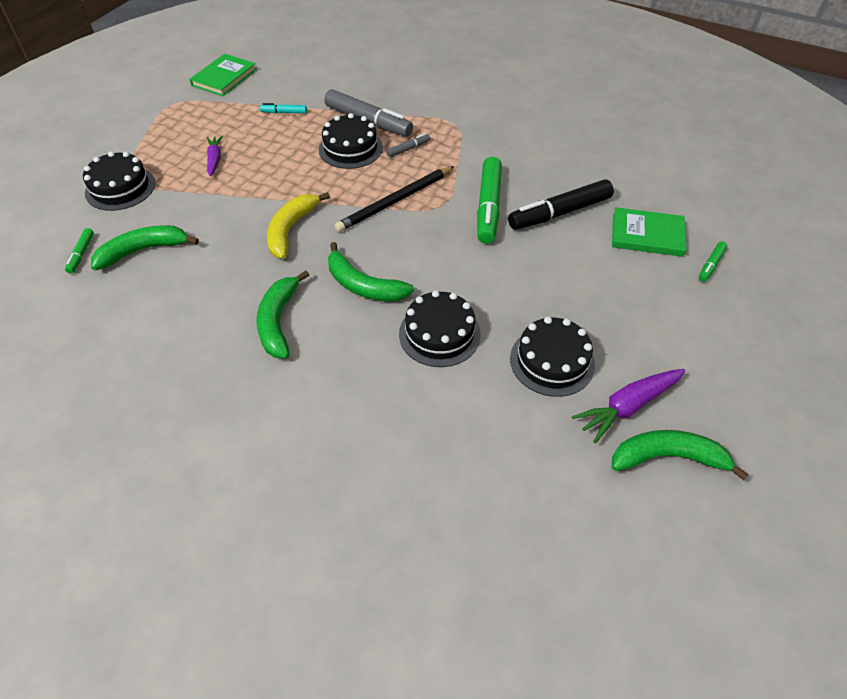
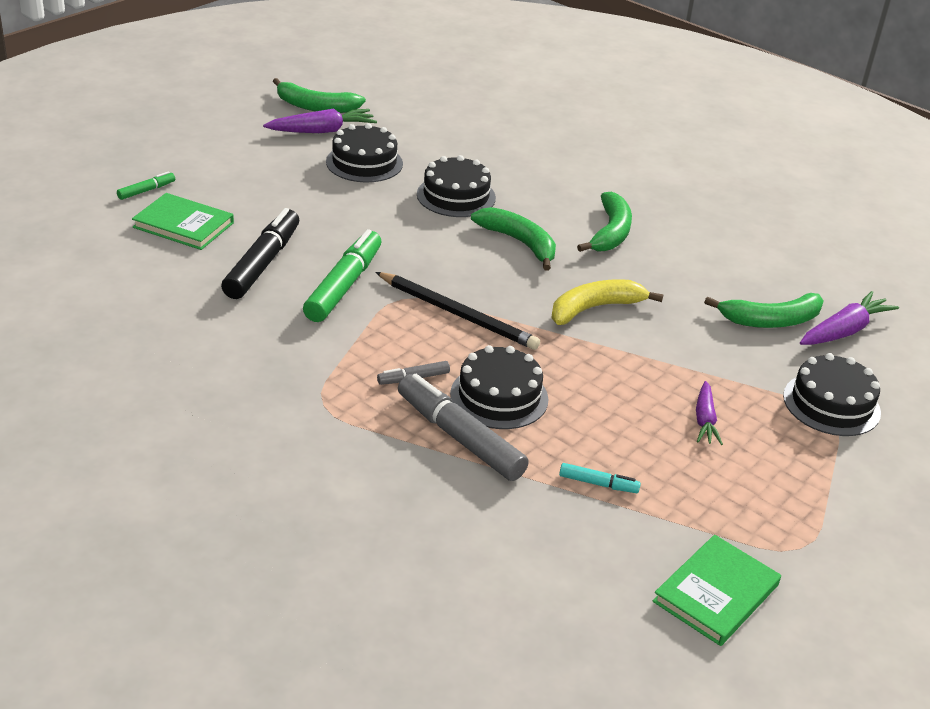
camera: 170 degrees left, 15 degrees down
(81, 254) = (844, 331): green marker -> purple carrot
(291, 230) = (594, 308): yellow banana -> yellow banana turned 150 degrees counterclockwise
(395, 201) = (458, 314): black pencil -> black pencil turned 60 degrees clockwise
(559, 213) = (263, 263): black marker -> black marker turned 60 degrees counterclockwise

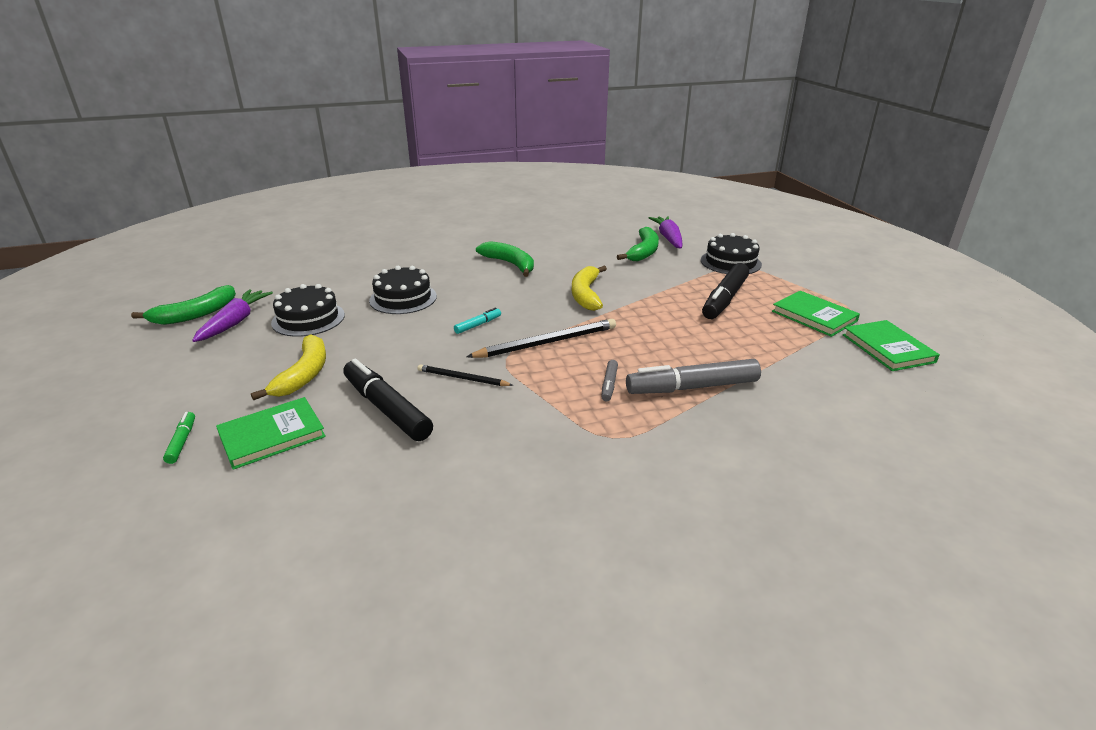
camera: 55 degrees left, 5 degrees down
(275, 201) = (304, 374): none -> yellow banana
(344, 285) = (462, 378): green marker -> black pencil
(499, 396) = (655, 357): black cake -> none
(519, 243) = (487, 295): green banana -> none
(598, 484) = (770, 352): turquoise marker -> turquoise marker (478, 325)
(705, 420) = (724, 299): purple carrot -> black marker
(742, 510) = (814, 316): none -> green book

